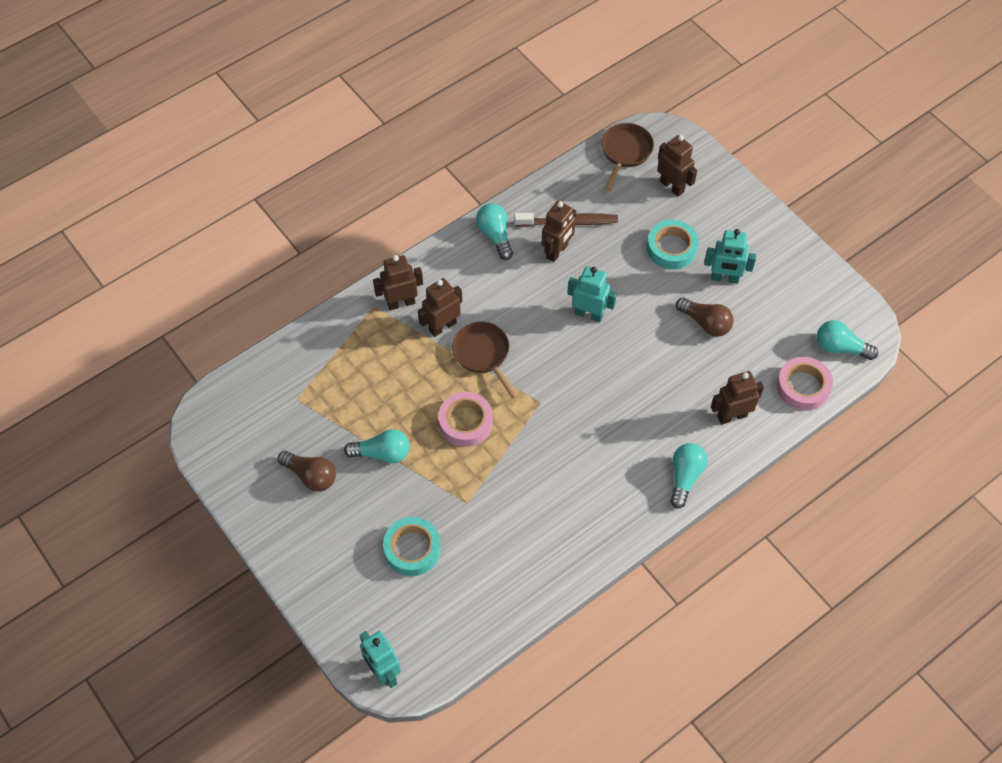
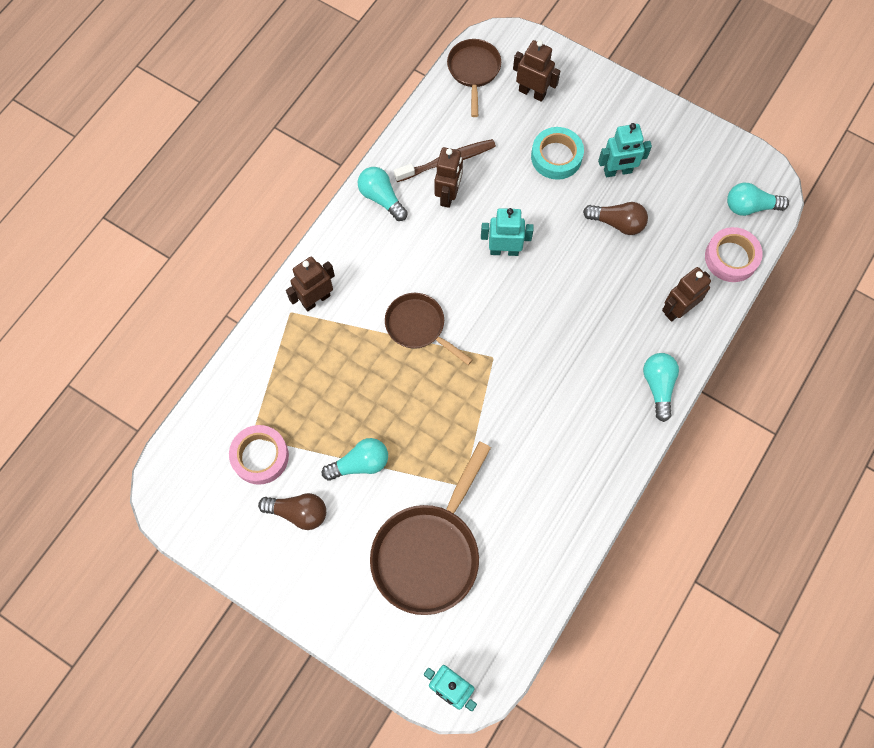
camera: 20 degrees left, 10 degrees up
(412, 549) = (429, 553): turquoise tape -> brown pan
(442, 326) = (367, 311): brown robot -> none
(465, 422) = (429, 403): pink tape -> pink tape (260, 456)

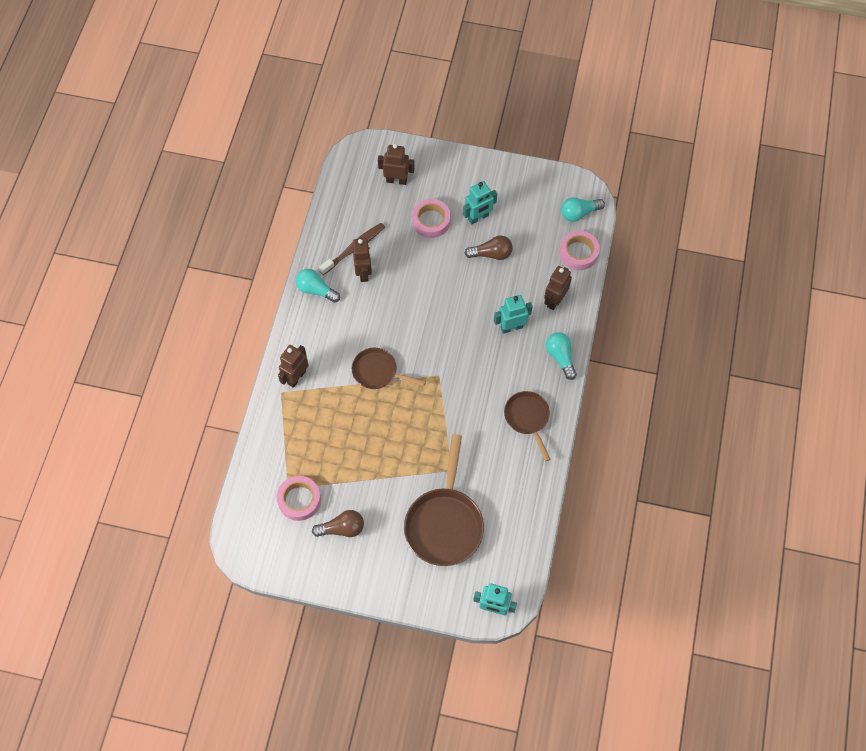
camera: 20 degrees left, 5 degrees down
(360, 464) = (373, 480): turquoise light bulb -> none
(474, 71) = (348, 178): brown pan -> brown pan (527, 418)
(504, 250) = (418, 299): turquoise robot -> turquoise robot (511, 327)
(556, 157) = (431, 221): turquoise tape -> pink tape

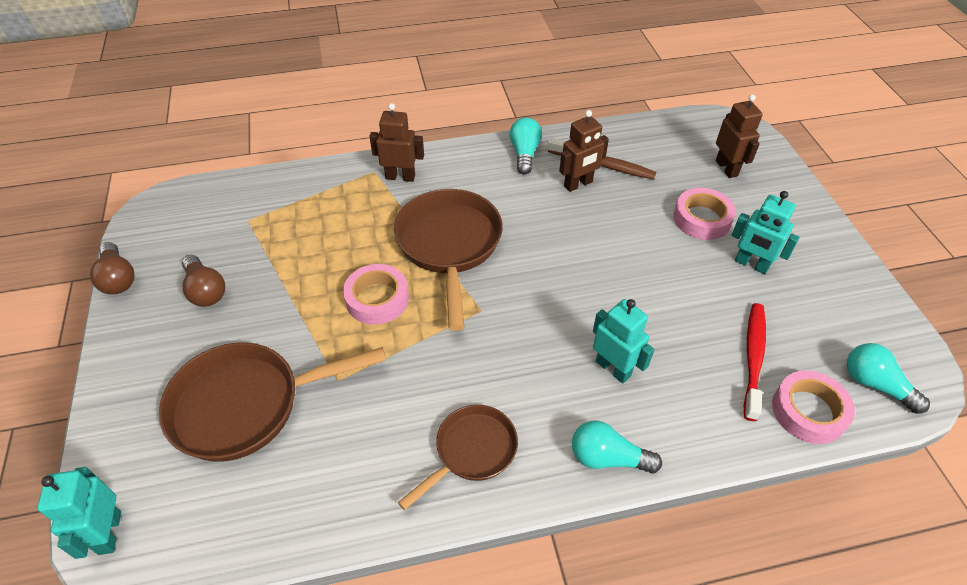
camera: 65 degrees right, 15 degrees down
(299, 500) = (235, 236): pink tape -> pink tape (377, 299)
(378, 372) = (449, 245): brown pan -> brown pan, size x1.67
(491, 254) = (710, 299): brown light bulb -> brown light bulb (118, 278)
(538, 257) = (753, 358): none -> red toothbrush
(554, 300) = (700, 409): brown robot -> none
(560, 357) = (607, 458): turquoise light bulb -> turquoise light bulb turned 120 degrees counterclockwise

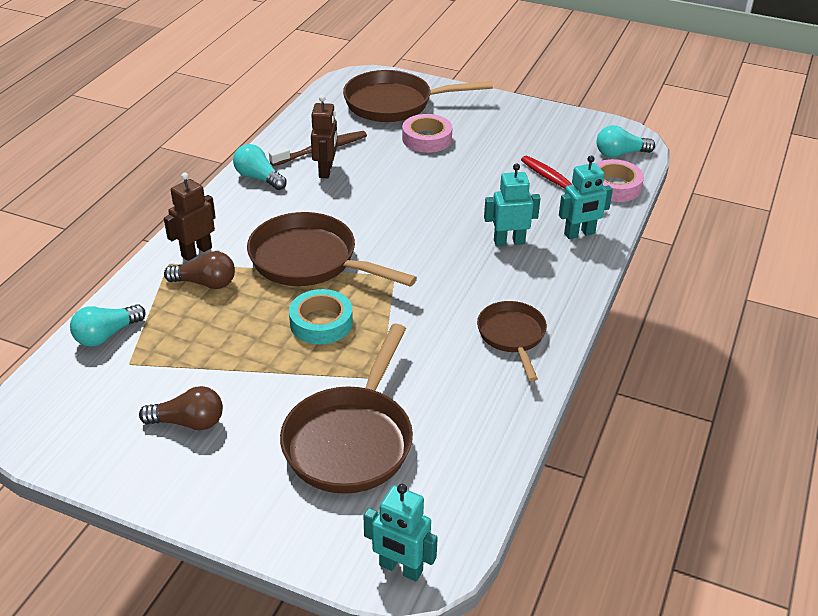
camera: 55 degrees left, 10 degrees down
(118, 278) = (96, 480): brown light bulb -> brown light bulb (205, 283)
(377, 299) = (321, 323): pink tape -> turquoise tape
(607, 458) = (573, 279): turquoise light bulb -> turquoise light bulb (106, 335)
(726, 168) = (394, 104): brown robot -> brown pan
(751, 264) = (488, 143): turquoise robot -> turquoise robot (579, 234)

